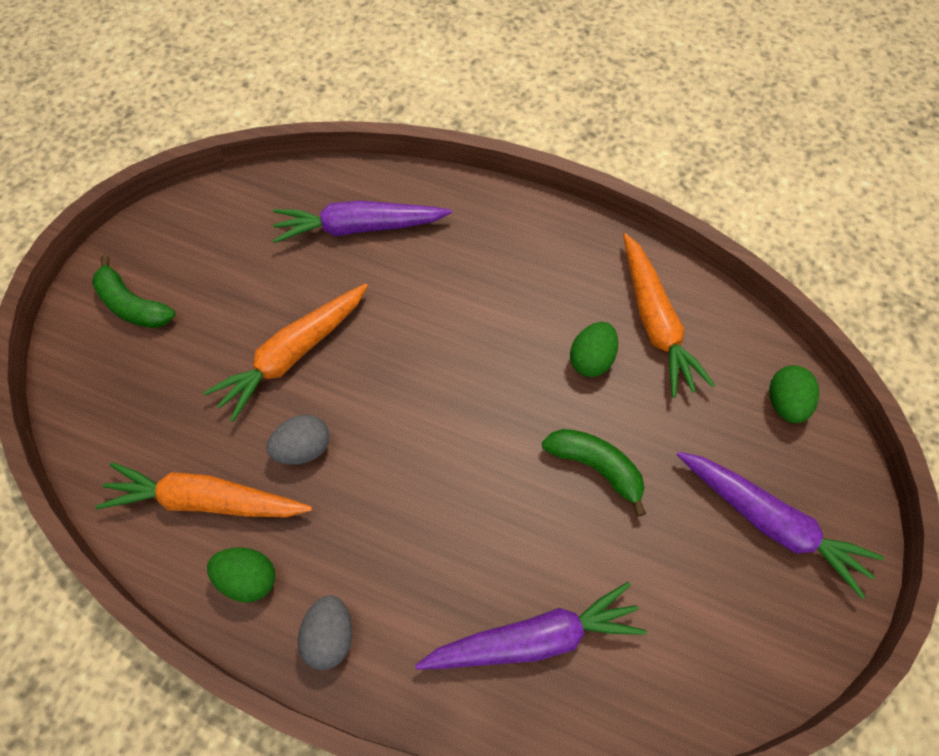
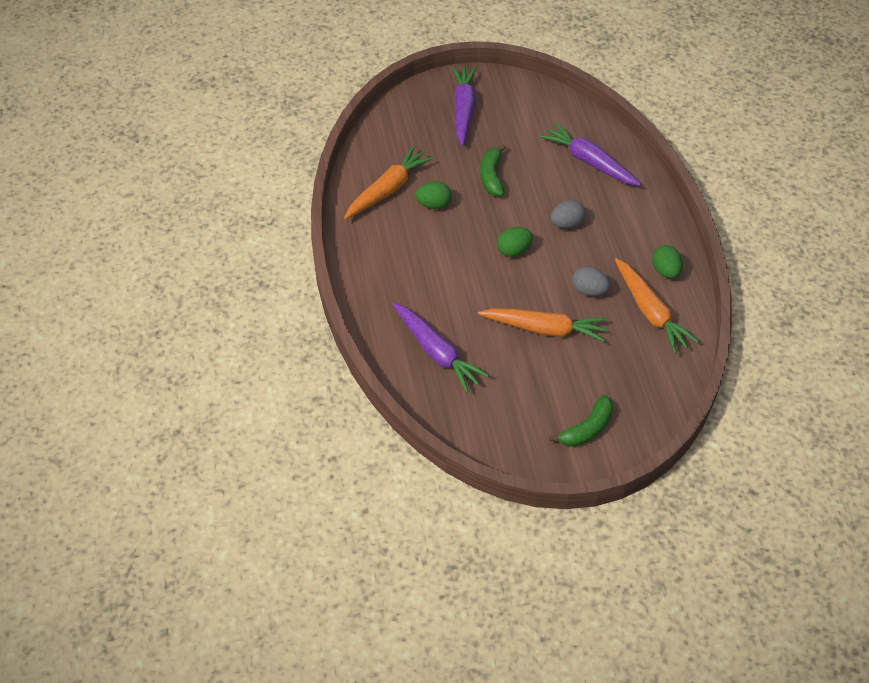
camera: 125 degrees left, 10 degrees down
(132, 305) = (587, 429): green banana -> green banana turned 45 degrees clockwise
(330, 636) = (657, 227): grey egg -> grey egg (566, 224)
(785, 403) = (394, 125): green egg -> green egg (513, 250)

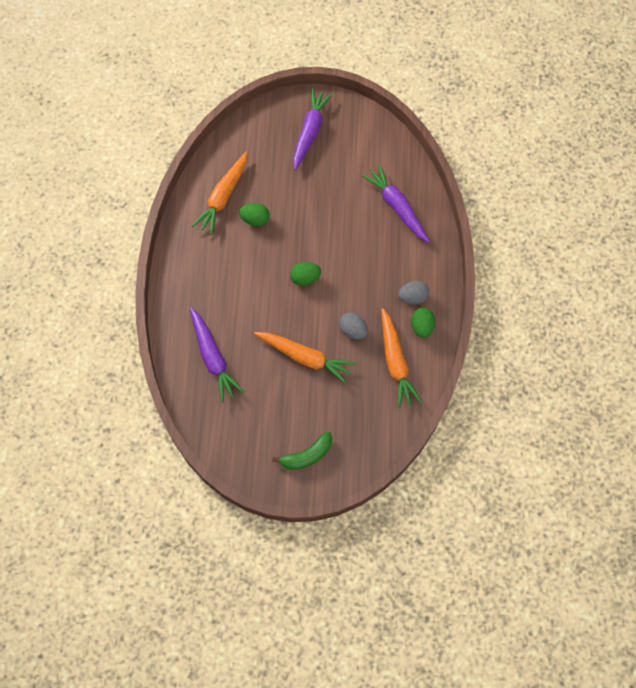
camera: 15 degrees right, 15 degrees up
(388, 189) = (223, 197): orange carrot -> orange carrot turned 150 degrees clockwise
(492, 176) = (311, 203): green banana -> none
(566, 224) = (357, 263): grey egg -> grey egg (413, 297)

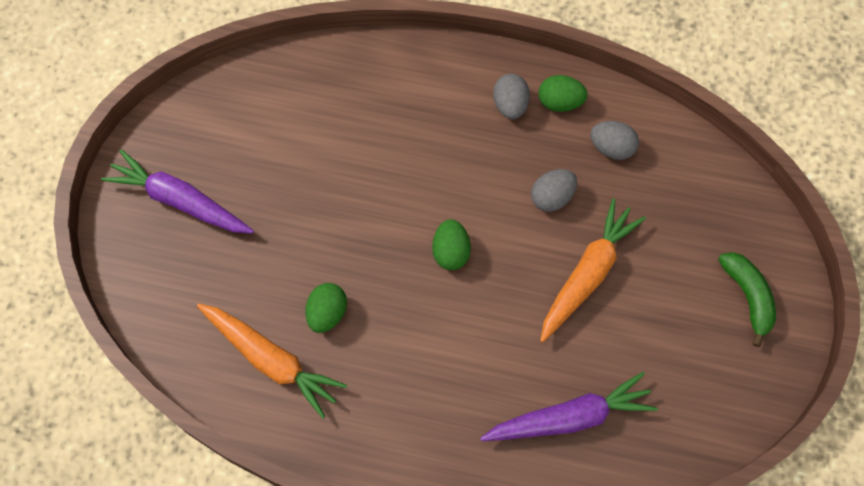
camera: 80 degrees left, 0 degrees up
(395, 362) = (611, 148): orange carrot -> grey egg
(397, 207) = (352, 98): purple carrot -> none

